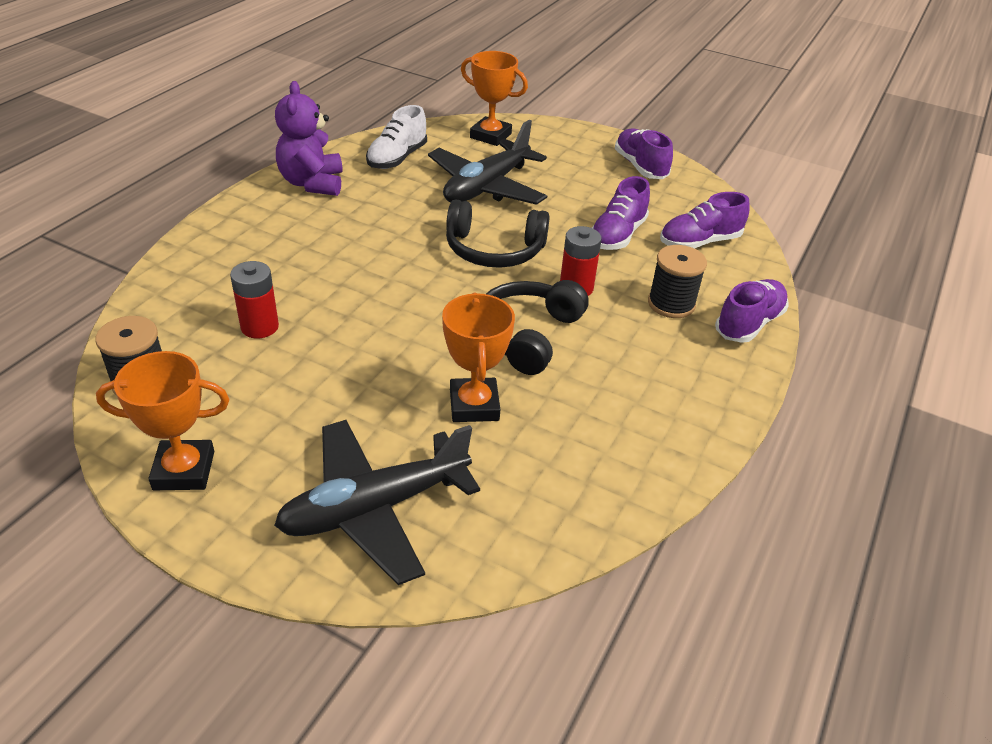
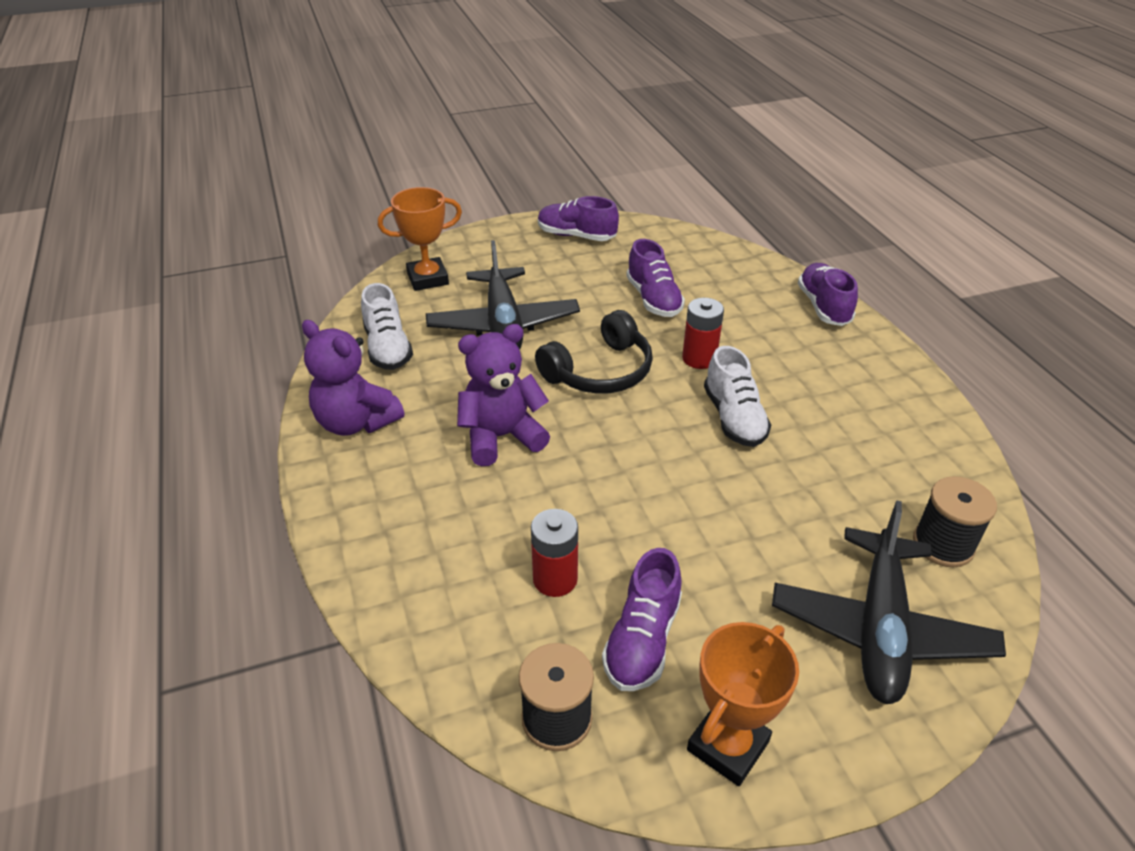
camera: 45 degrees left, 0 degrees up
(368, 242) = (501, 437): none -> purple teddy bear
(474, 405) = (796, 497): orange trophy -> none
(527, 335) = (734, 418): black headphones -> white shoe
(671, 304) = (766, 326): black spool -> black spool (943, 544)
(699, 242) = (706, 269): purple shoe -> purple shoe (642, 640)

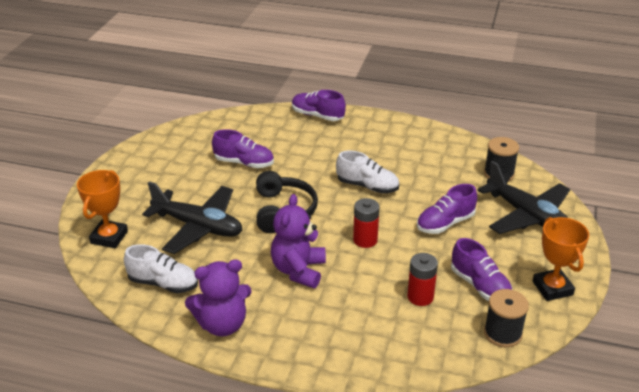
camera: 55 degrees left, 5 degrees down
(576, 236) = (145, 159): purple shoe -> purple shoe (445, 223)
(699, 358) = (311, 173): red battery -> red battery (365, 240)

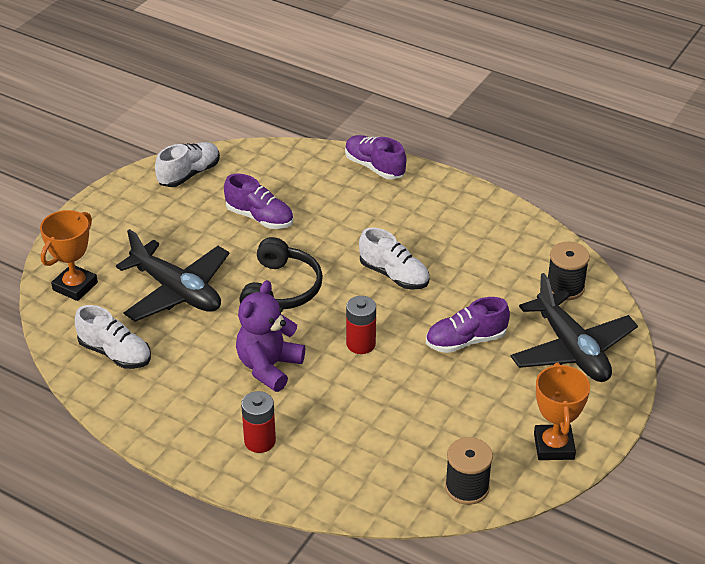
camera: 15 degrees right, 5 degrees up
(174, 141) = (189, 174): none -> white shoe
(222, 324) = (161, 413): purple teddy bear -> none
(420, 297) = (393, 425): red battery -> red battery (260, 441)
(480, 286) = (469, 426): purple shoe -> none

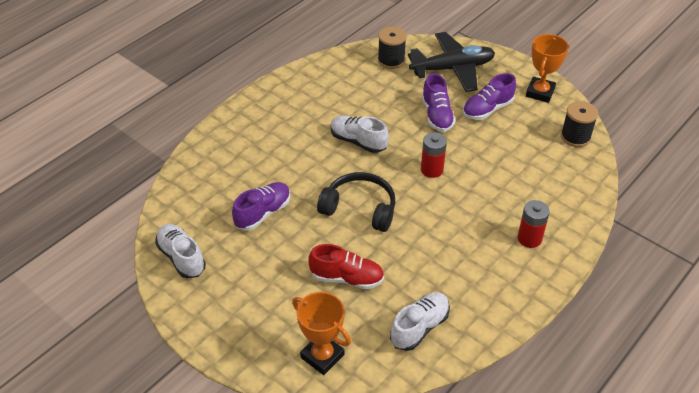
camera: 80 degrees left, 5 degrees up
(177, 291) = (347, 278): black plane -> red shoe
(269, 367) = (449, 225): purple teddy bear -> none
(374, 167) = (220, 134): purple shoe -> purple shoe (487, 109)
(394, 275) = (358, 141): white shoe -> white shoe turned 105 degrees counterclockwise
(553, 446) = (540, 92): orange trophy -> orange trophy turned 75 degrees counterclockwise

